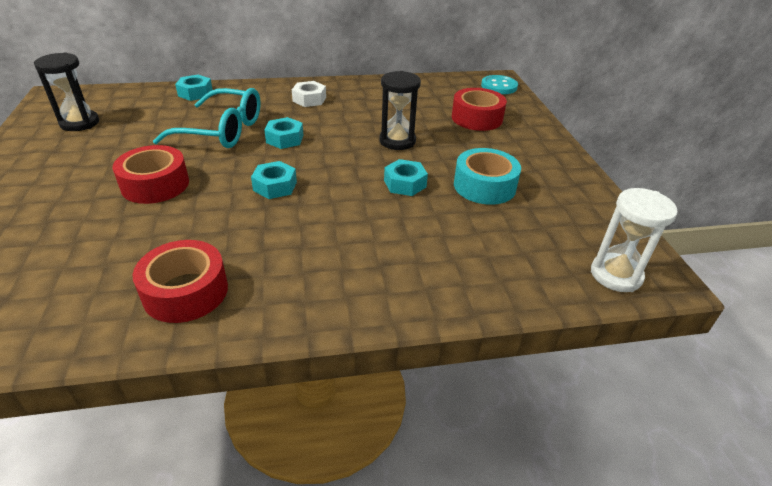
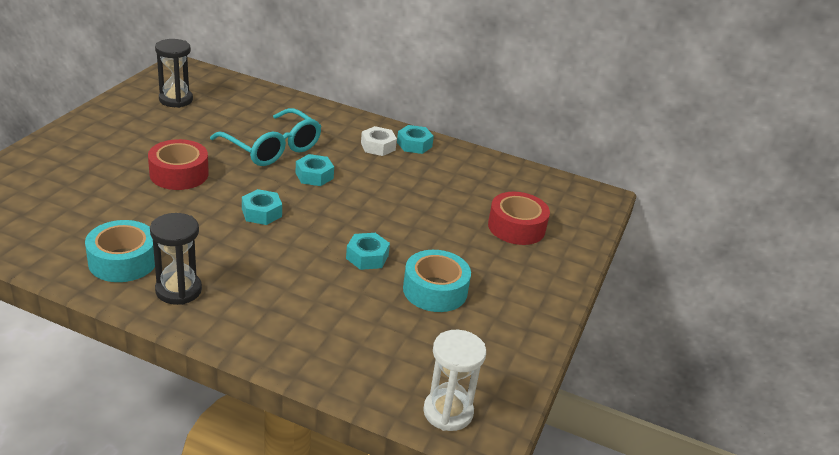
camera: 30 degrees right, 5 degrees down
(185, 291) = (123, 261): red tape -> turquoise tape
(195, 93) = (288, 104): turquoise nut -> turquoise nut (414, 144)
(397, 141) = (409, 217): black hourglass -> black hourglass (178, 290)
(499, 86) = (588, 204): turquoise button -> none

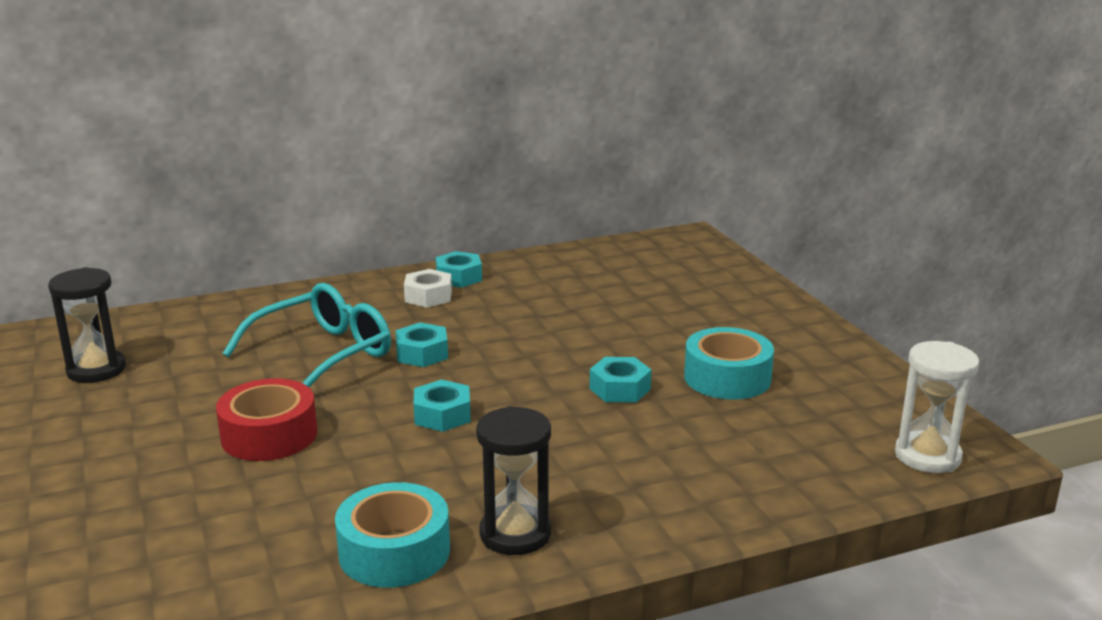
camera: 40 degrees left, 10 degrees down
(272, 148) = (323, 354): turquoise glasses -> turquoise glasses turned 45 degrees counterclockwise
(516, 227) = (681, 293): red tape -> none

